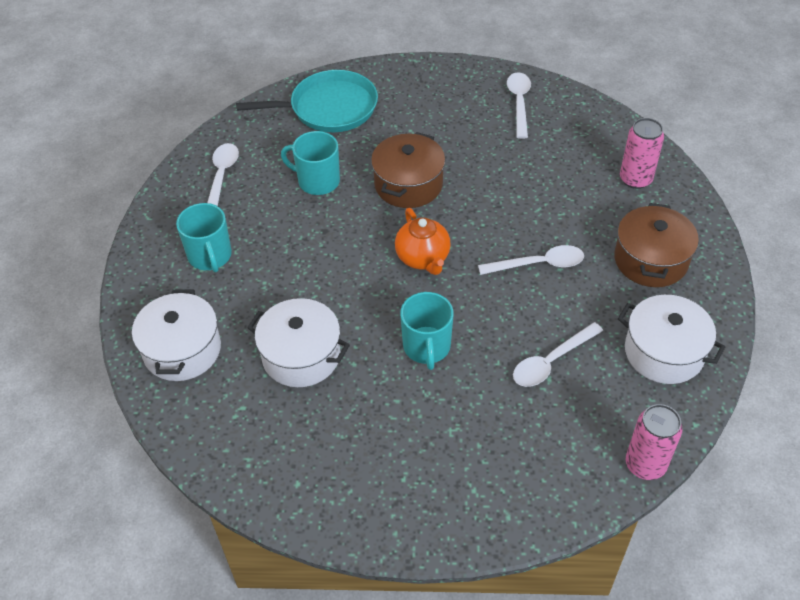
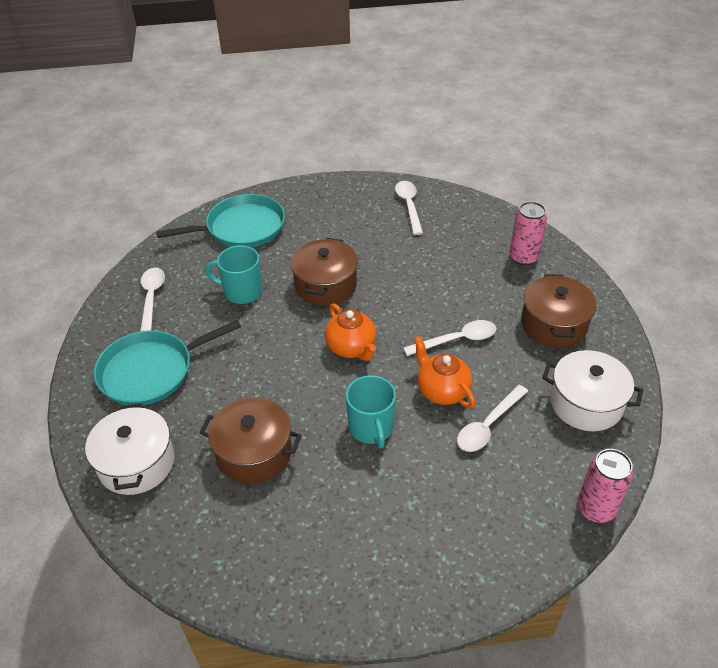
camera: 10 degrees left, 5 degrees down
(210, 256) = (151, 371): turquoise mug -> turquoise pan
(301, 356) = (254, 452): white pot -> brown pot
(510, 317) = (442, 390): none -> orange teapot

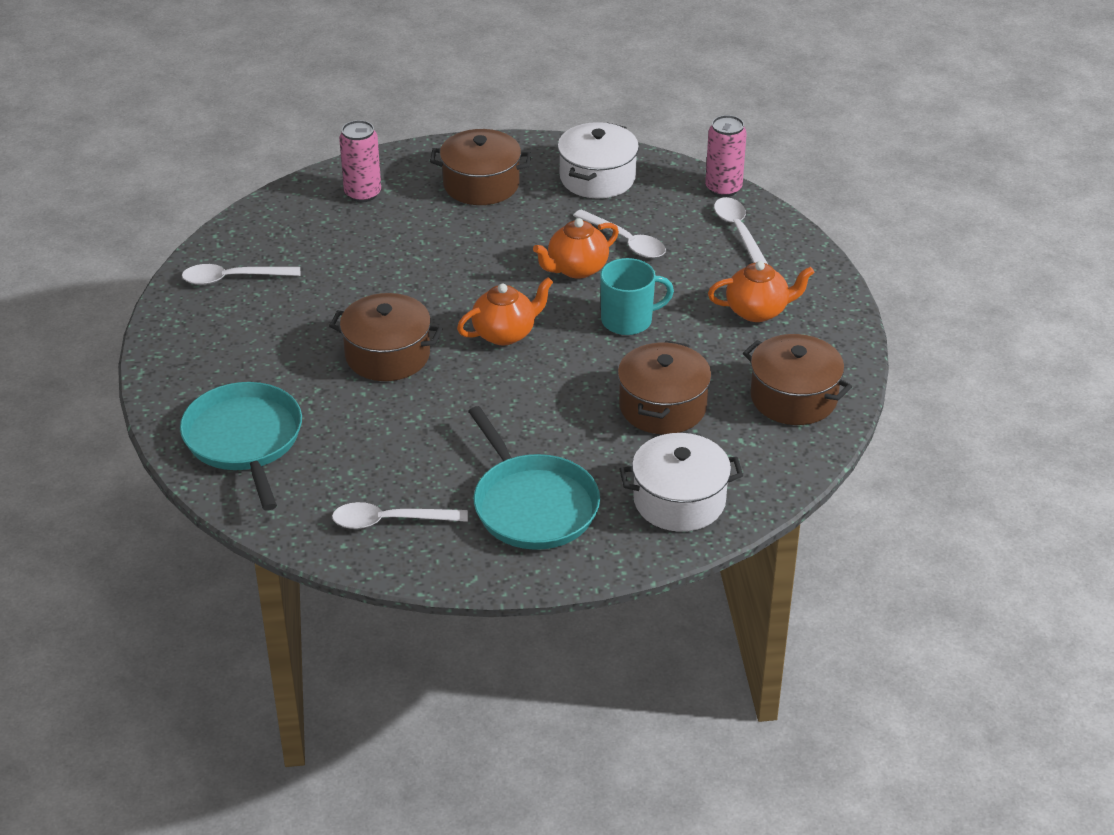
camera: 90 degrees left, 5 degrees down
(242, 291) = (389, 431): turquoise mug -> none
(258, 558) = (793, 398): none -> brown pot
(390, 532) = (758, 311): none -> orange teapot
(457, 340) = (499, 253): white spoon -> white spoon (738, 231)

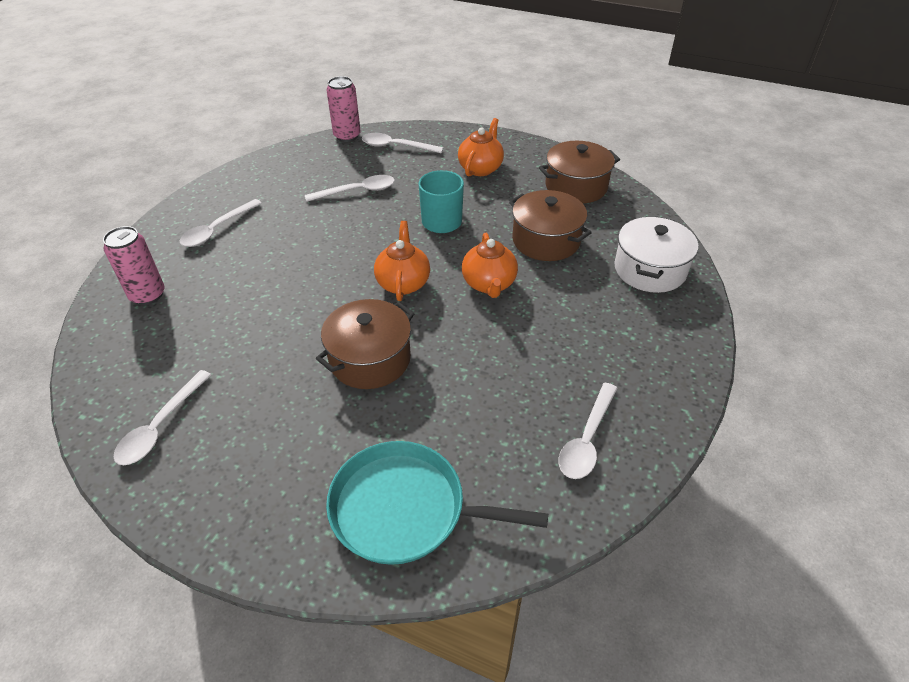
camera: 60 degrees left, 5 degrees up
(481, 184) = (217, 230): brown pot -> white spoon
(532, 505) = (614, 343): turquoise pan -> none
(576, 269) = (364, 222): orange teapot -> orange teapot (489, 284)
(597, 178) = (276, 177): white pot -> none

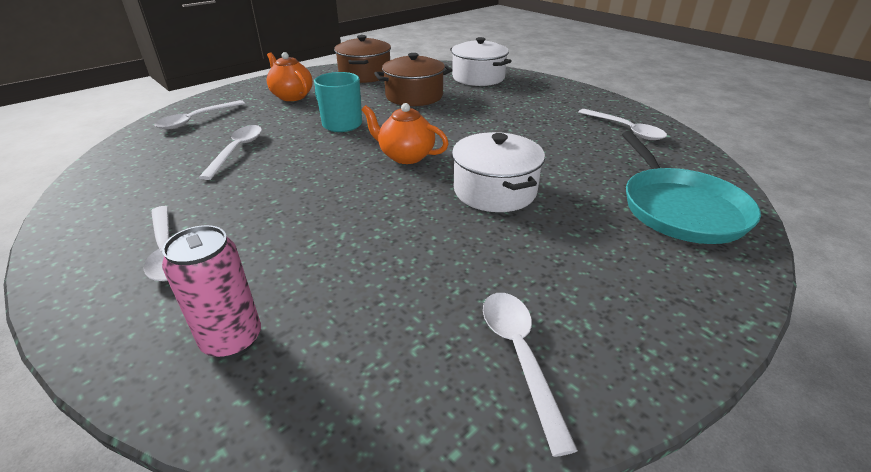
camera: 65 degrees left, 10 degrees down
(160, 426) = (519, 356): white spoon -> white spoon turned 150 degrees counterclockwise
(347, 136) = (130, 138): pink can -> none
(370, 359) = (494, 191): brown pot -> white pot
(405, 509) = (680, 208): turquoise pan -> turquoise pan turned 45 degrees counterclockwise
(489, 284) = (443, 124): orange teapot -> none

